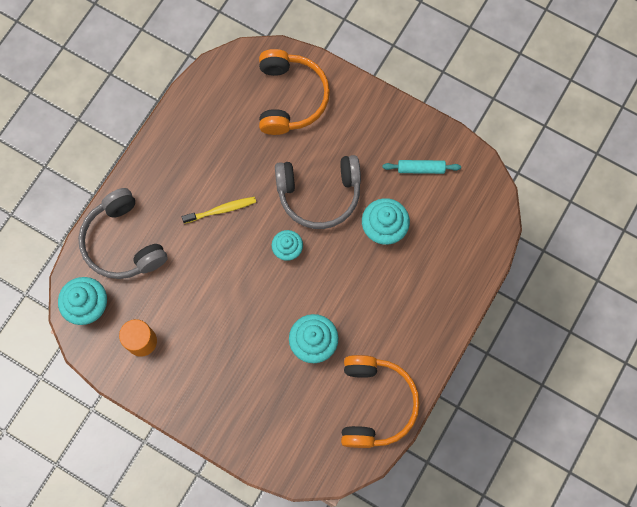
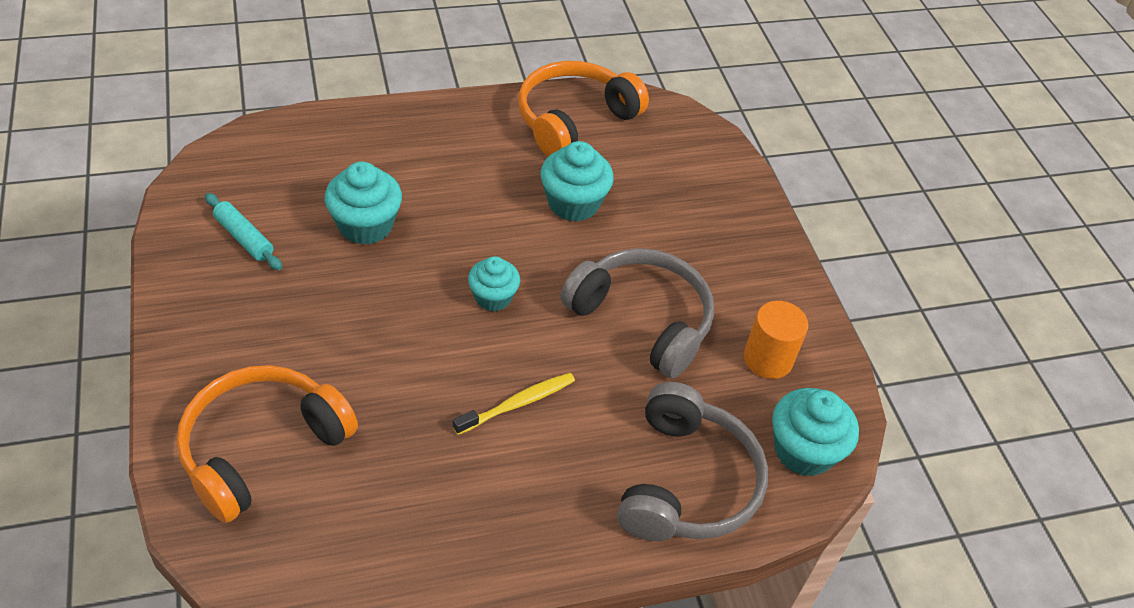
camera: 140 degrees left, 25 degrees down
(221, 210) = (518, 404): yellow toothbrush -> yellow toothbrush turned 120 degrees clockwise
(319, 194) = (384, 315): grey headphones -> grey headphones (642, 320)

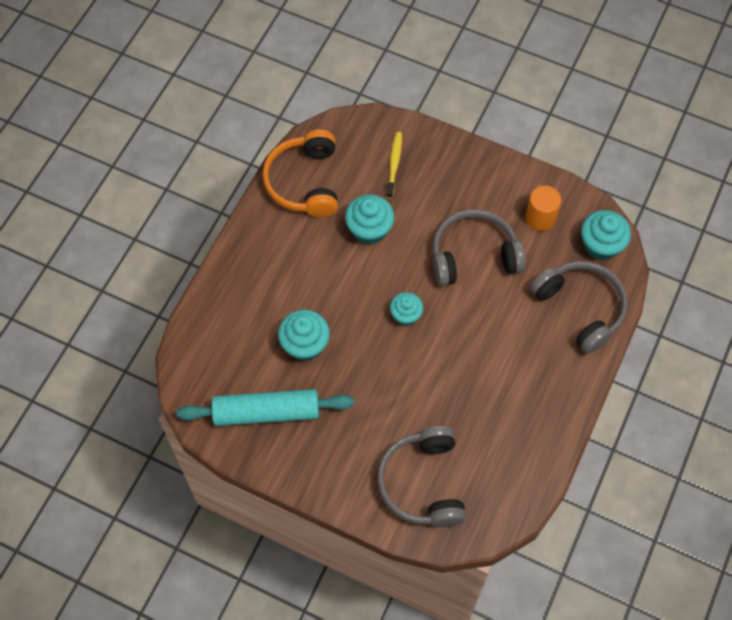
camera: 45 degrees left, 15 degrees up
(244, 238) = (266, 412): turquoise rolling pin -> turquoise rolling pin, size x1.99
(262, 448) = (423, 483): orange headphones -> grey headphones
(518, 404) = (482, 350): yellow toothbrush -> yellow toothbrush (394, 164)

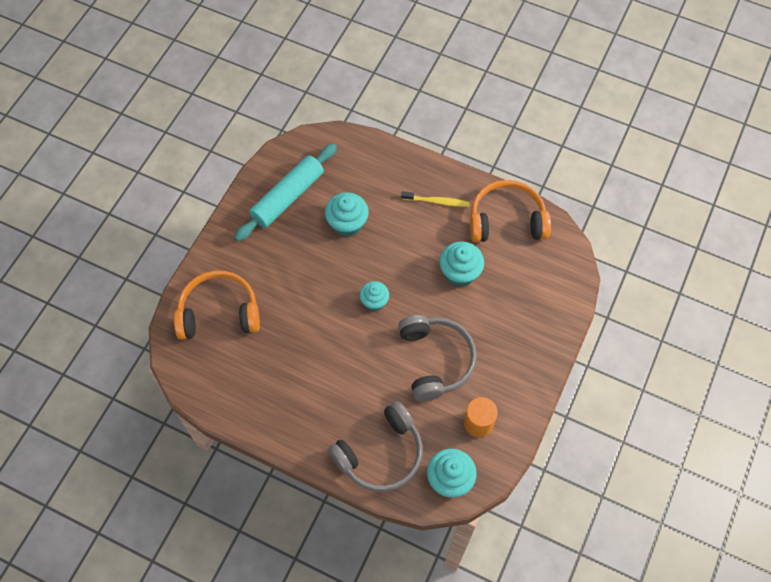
camera: 90 degrees right, 0 degrees up
(266, 412) = (288, 197): turquoise rolling pin -> turquoise rolling pin turned 45 degrees clockwise
(394, 164) = (530, 293): yellow toothbrush -> yellow toothbrush (437, 201)
(423, 483) = (219, 312): grey headphones -> orange headphones

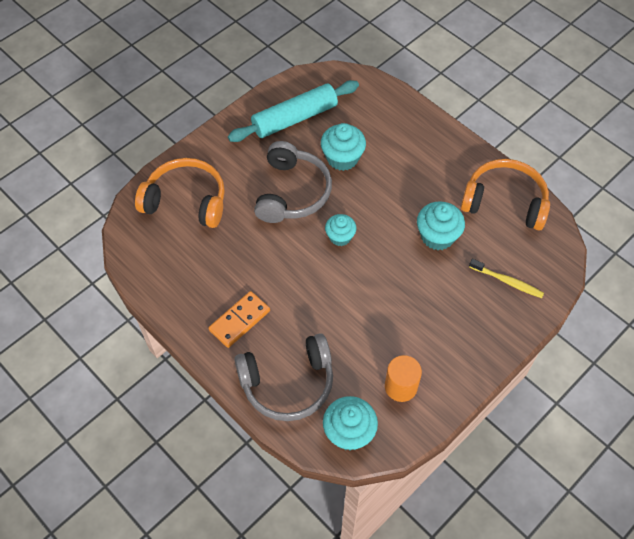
camera: 20 degrees right, 5 degrees down
(315, 411) = (239, 320): none -> orange domino
(435, 360) = (379, 311): grey headphones -> grey headphones (292, 192)
(437, 201) = (439, 164): yellow toothbrush -> yellow toothbrush (507, 281)

